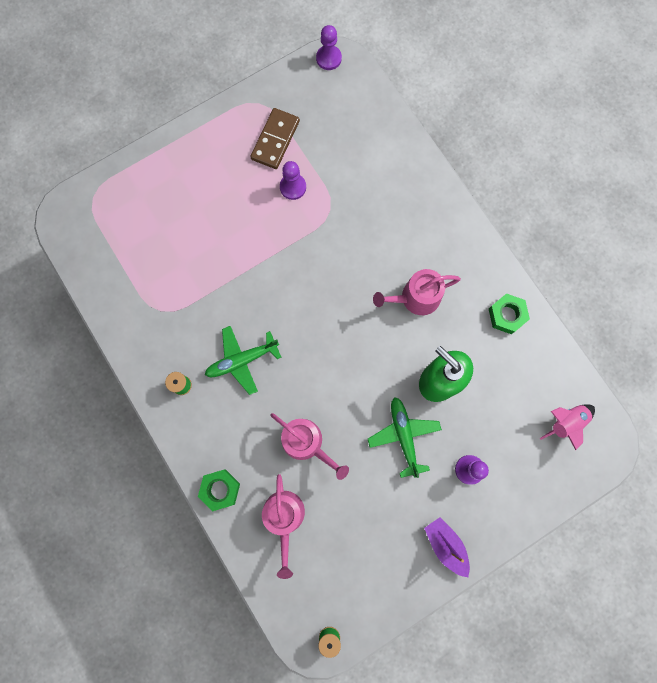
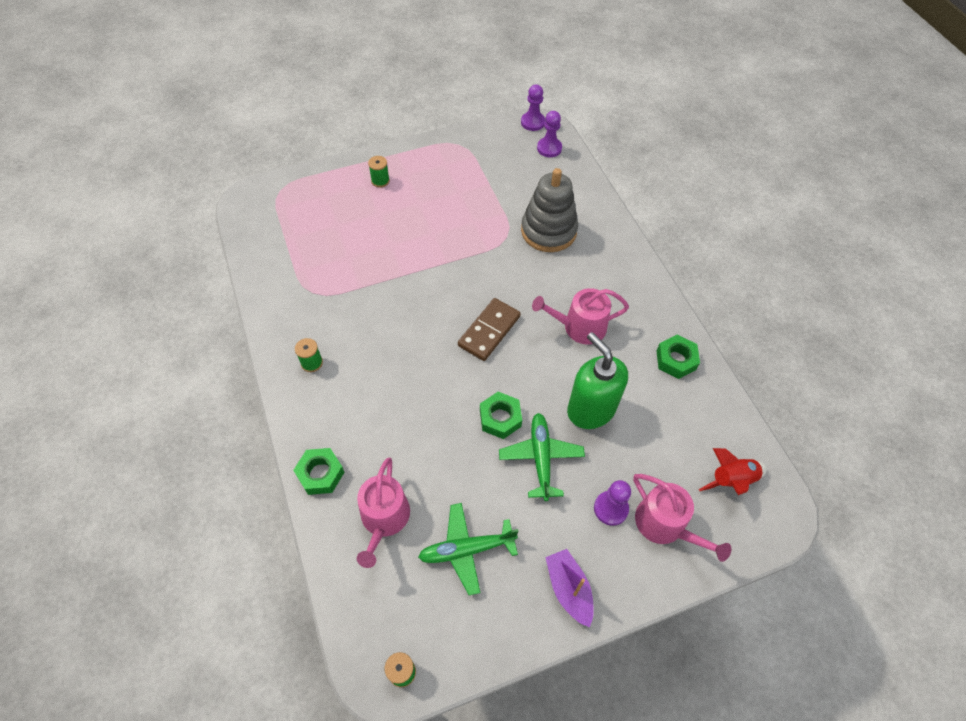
camera: 10 degrees right, 20 degrees down
(190, 166) = (380, 181): none -> green spool
(242, 360) = (382, 351): green plane -> green plane (466, 549)
(275, 140) = (467, 174): brown domino -> brown domino (489, 331)
(293, 187) = (474, 213): purple pawn -> purple pawn (549, 148)
(306, 443) = (430, 444): pink watering can -> pink watering can (665, 525)
(362, 405) = (500, 418): none -> green nut
(369, 195) = (548, 231): none -> grey stacking toy
(565, 423) = (731, 480): pink rocket -> red rocket

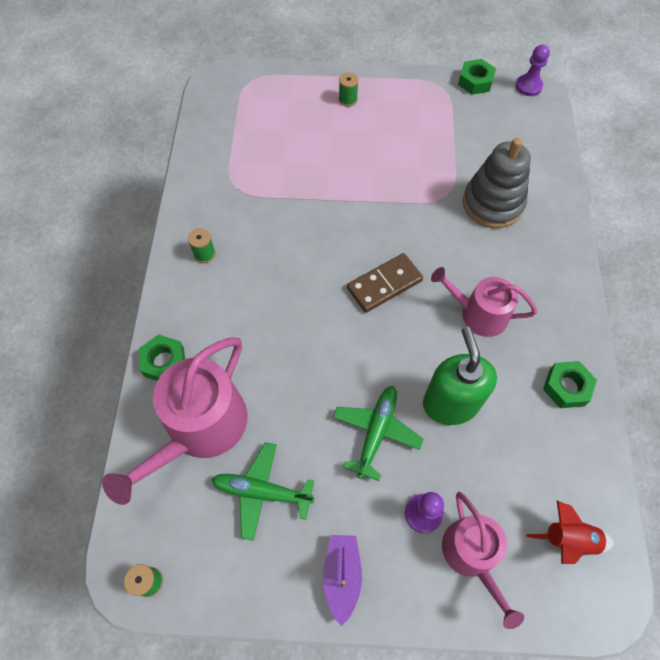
camera: 25 degrees right, 5 degrees up
(384, 519) = (200, 429): pink watering can -> pink watering can, size x1.60
(500, 418) = (354, 376): green nut -> green nut (475, 81)
(549, 148) = (533, 118): purple pawn -> none

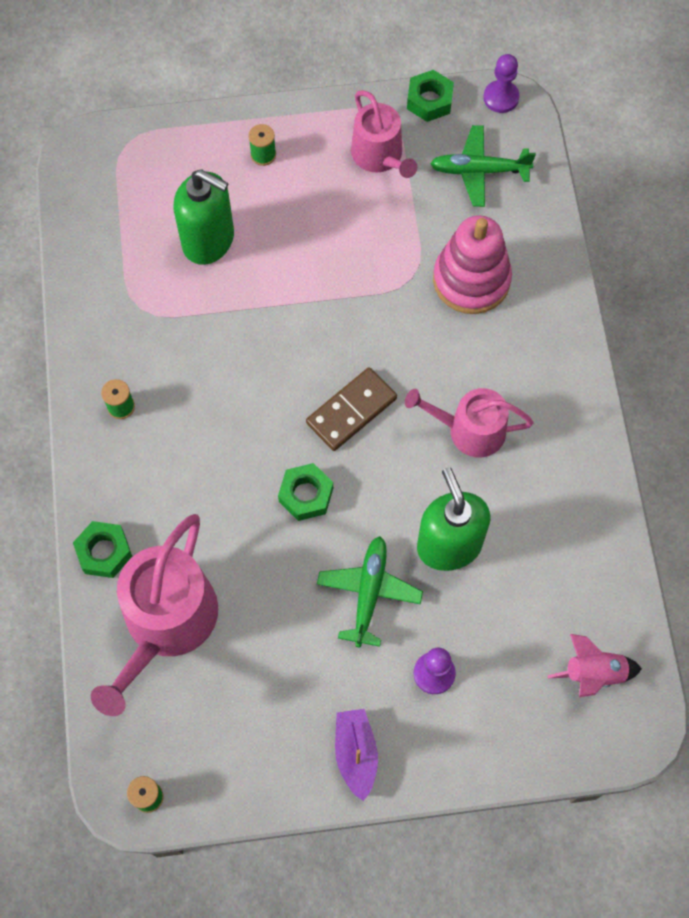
camera: 10 degrees left, 5 degrees up
(262, 492) = (252, 681): green plane -> green plane (479, 171)
(297, 149) = (209, 241): none -> green soap dispenser
(472, 556) = (493, 708): pink watering can -> pink watering can (380, 156)
(492, 204) = (471, 280): grey stacking toy -> pink stacking toy
(566, 387) = (580, 503): green nut -> green nut (306, 495)
(567, 540) = (593, 673): red rocket -> pink rocket

